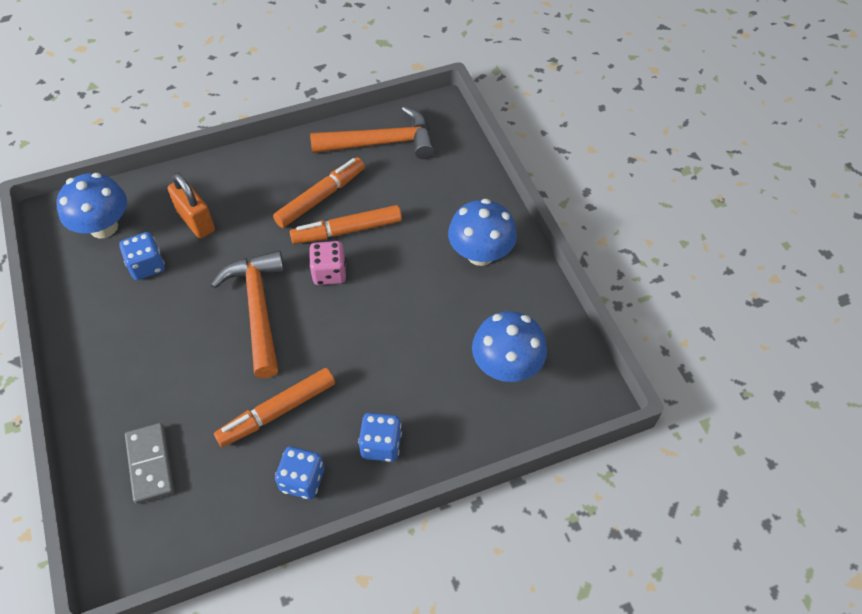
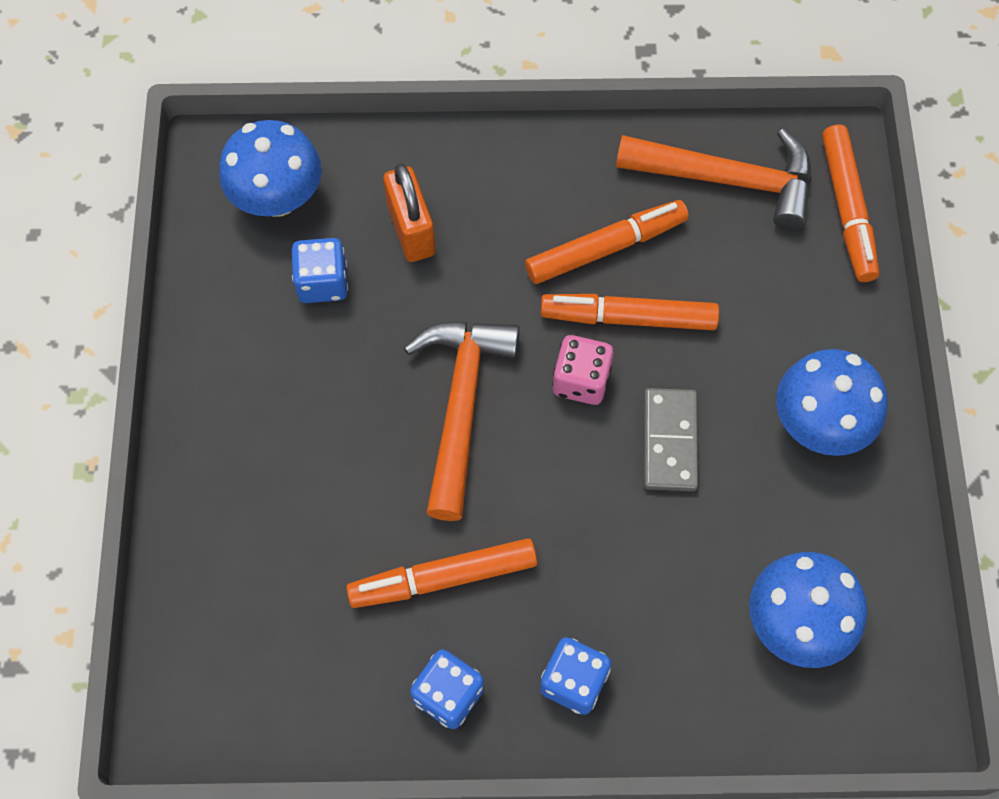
camera: 20 degrees right, 10 degrees up
(150, 464) = (250, 596): grey domino -> grey domino (670, 441)
(456, 139) = (847, 209): none -> orange marker

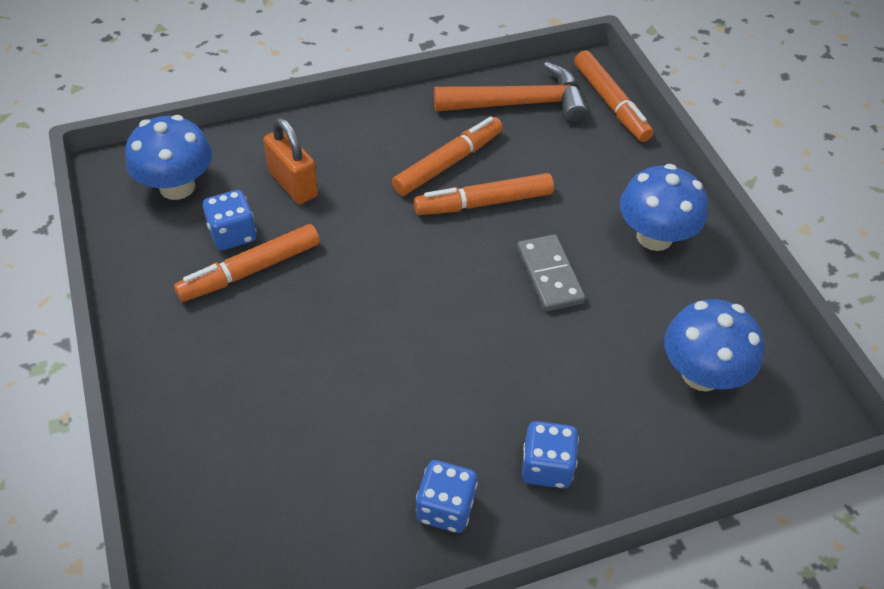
camera: 20 degrees left, 15 degrees down
(443, 578) = (408, 419): orange marker -> orange marker (250, 271)
(461, 406) = (376, 292): orange hammer -> none
(581, 381) = (464, 252): pink dice -> none

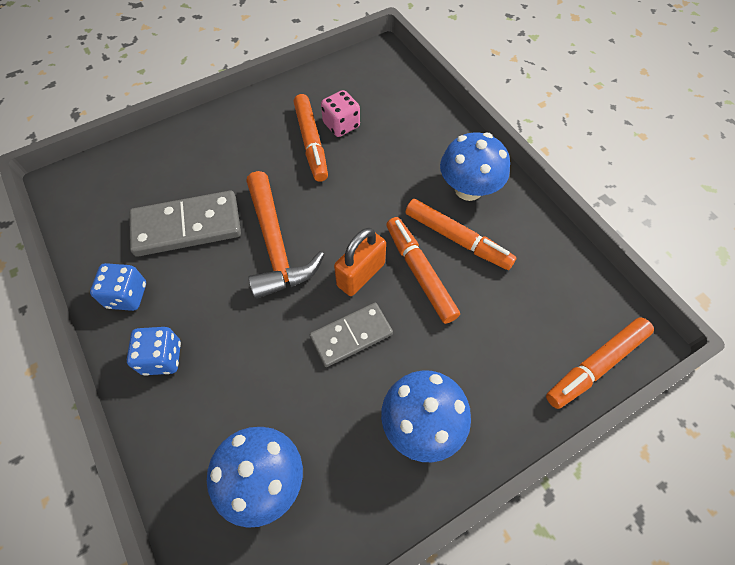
camera: 80 degrees right, 10 degrees up
(177, 187) = (376, 86): blue mushroom -> blue mushroom (468, 189)
(233, 234) = (341, 125): blue dice -> pink dice
(250, 271) = (311, 142): orange marker -> orange marker turned 150 degrees counterclockwise
(293, 184) = (399, 146): orange padlock -> orange padlock (361, 274)
(348, 429) = (187, 226): none -> grey domino
(519, 104) = (556, 282): orange hammer -> orange hammer (276, 245)

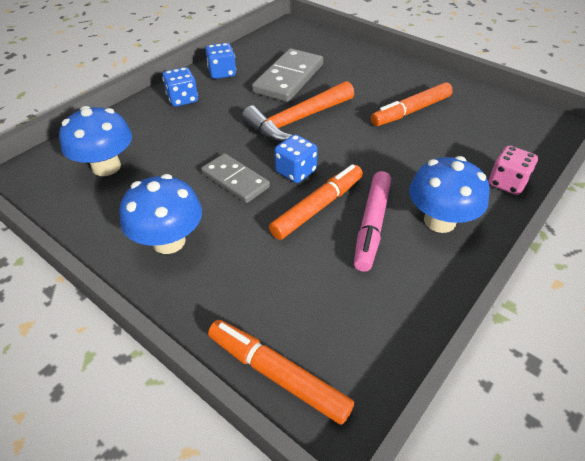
camera: 70 degrees right, 15 degrees down
(187, 226) = (289, 78): grey domino -> grey domino turned 60 degrees clockwise
(341, 125) = (445, 122): pink dice -> pink dice (507, 183)
(361, 274) = (295, 171): orange padlock -> blue dice
(457, 239) = (372, 225): orange marker -> pink marker

